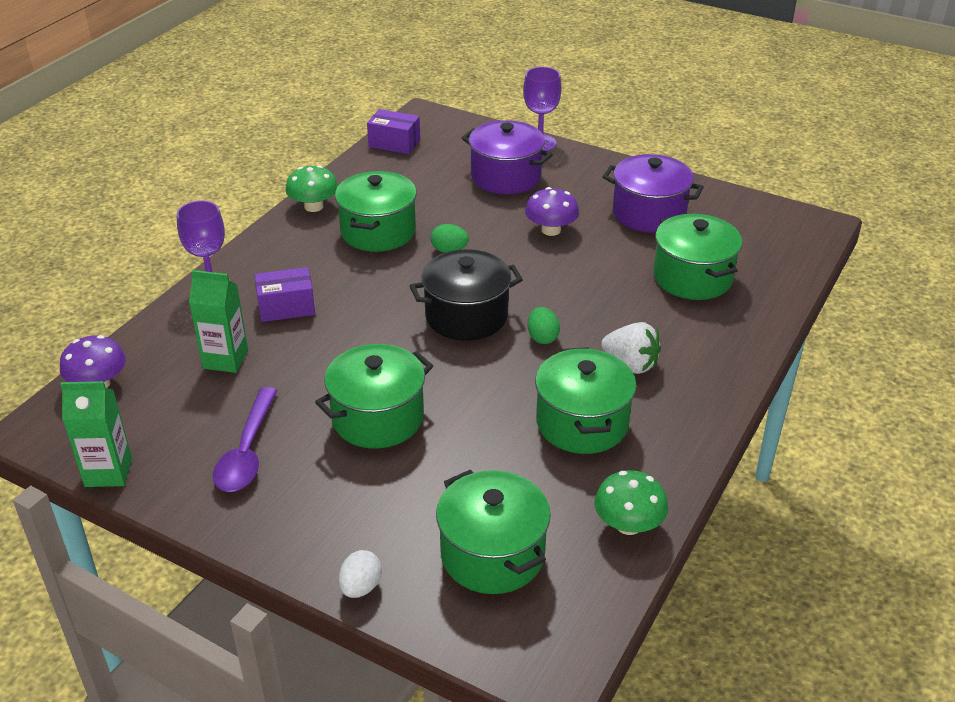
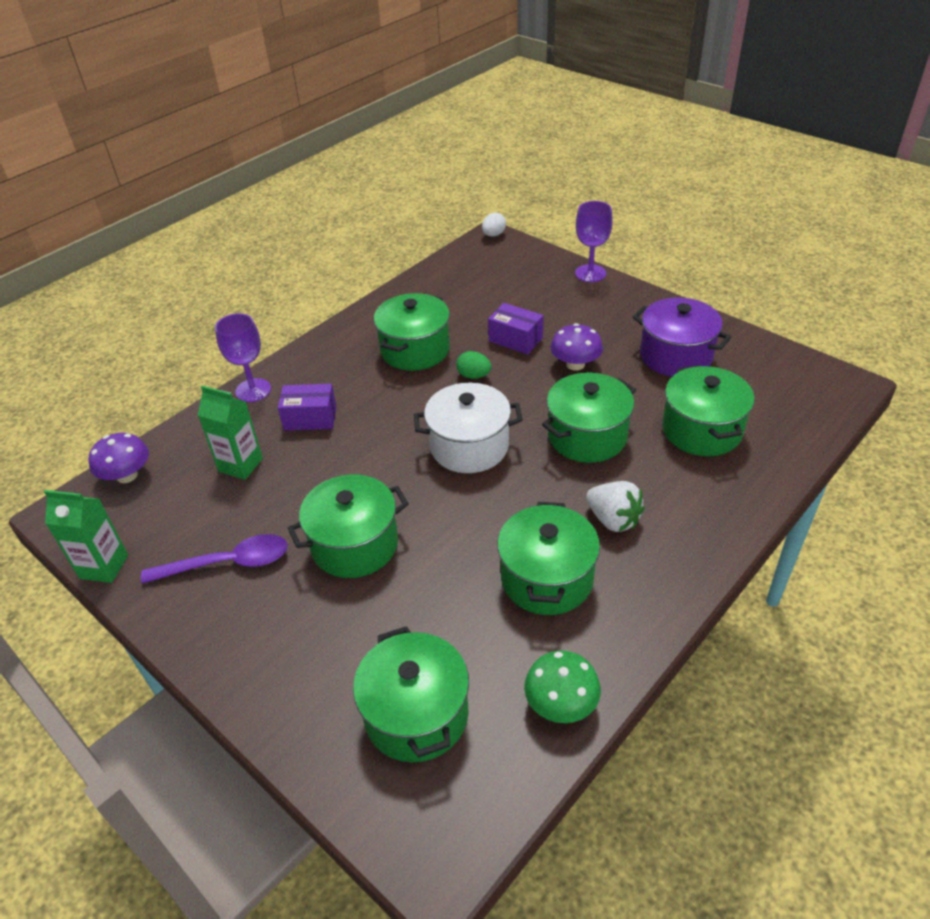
camera: 15 degrees right, 5 degrees up
(247, 451) = (228, 563): purple spoon -> purple spoon turned 120 degrees counterclockwise
(313, 206) = (366, 319): green mushroom -> none
(361, 587) = (281, 729): white egg -> white egg (493, 235)
(394, 143) = (456, 263): purple box -> purple box (515, 339)
(466, 316) = (469, 446): black pot -> white pot
(506, 177) = (548, 305): purple pot -> none
(542, 337) = (534, 478): green egg -> none
(583, 294) = (587, 436): none -> green pot

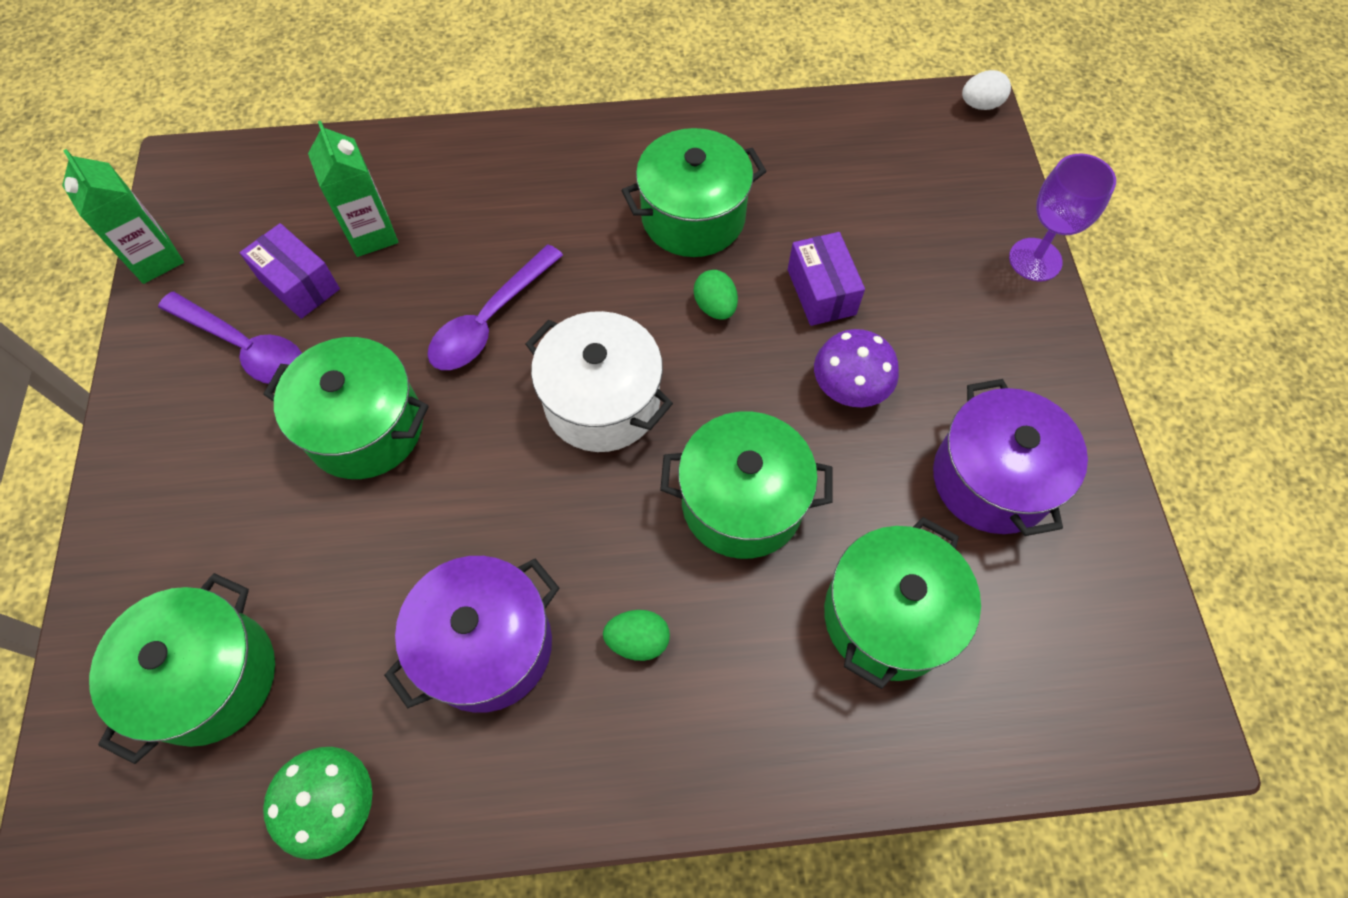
camera: 40 degrees right, 20 degrees up
(127, 475) = (271, 164): purple mushroom -> none
(253, 390) = (478, 144): purple goblet -> none
(310, 418) = (492, 227): purple box -> purple box (299, 284)
(363, 455) = (490, 320): none -> purple spoon
(547, 578) = (487, 646): green pot -> purple pot
(613, 519) = (638, 640): white strawberry -> green egg

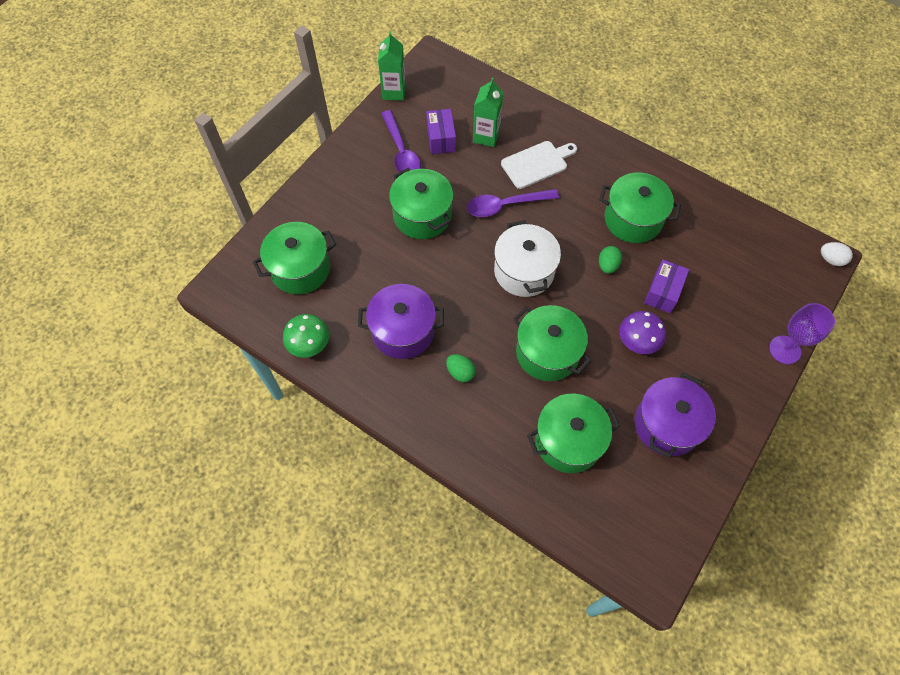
camera: 40 degrees right, 0 degrees up
(486, 226) = (537, 164): none -> white cutting board

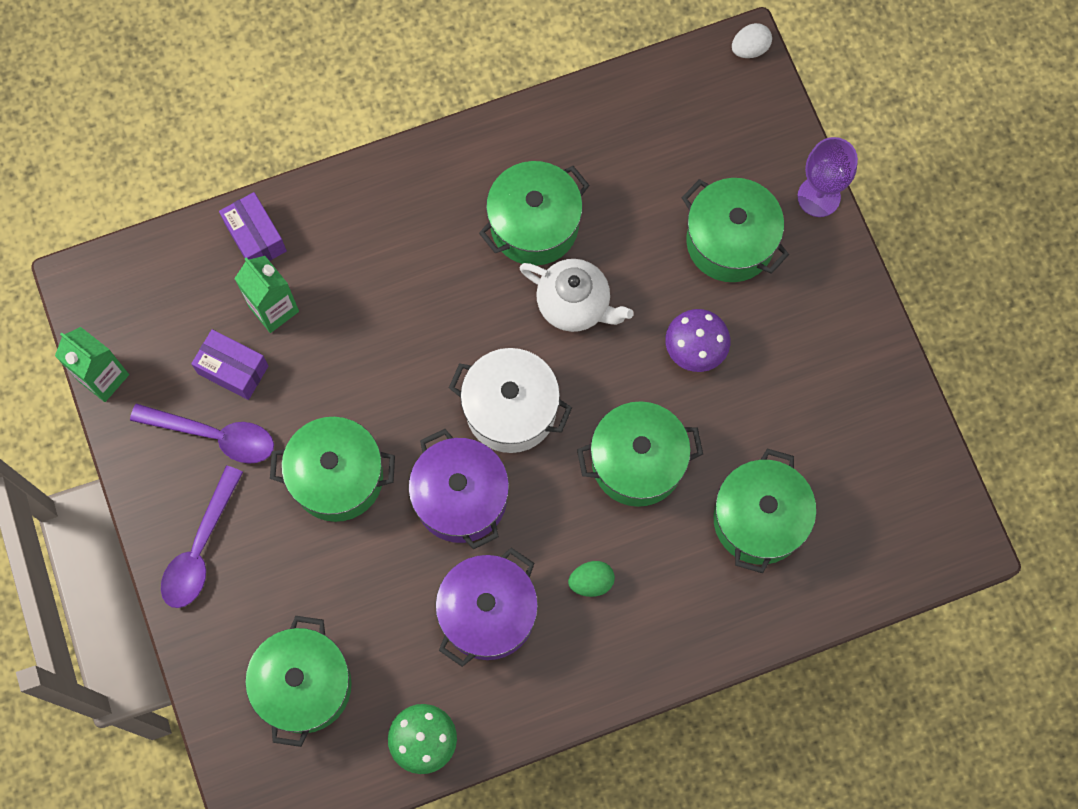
camera: 55 degrees left, 10 degrees up
(505, 205) = (400, 362): purple spoon -> purple spoon (200, 548)
(537, 164) = (366, 277): white cutting board -> none
(607, 265) = (575, 305): green egg -> white teapot
(663, 292) = (655, 270): purple box -> purple box (255, 237)
(667, 424) = (814, 397): purple pot -> purple pot (461, 498)
(714, 320) = (730, 241): none -> green pot

